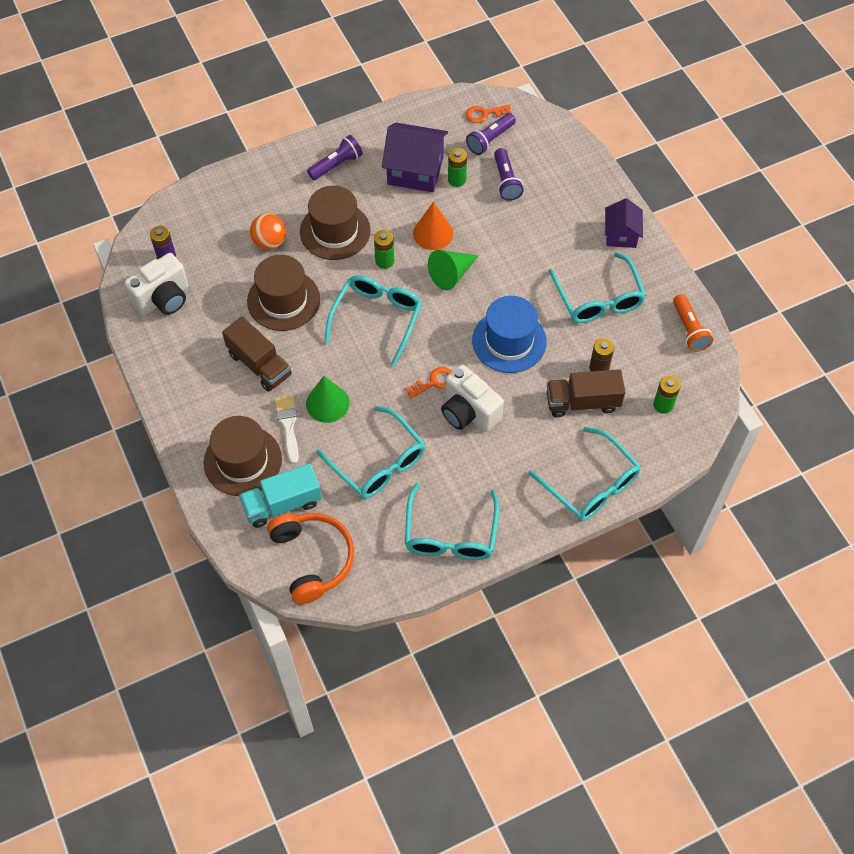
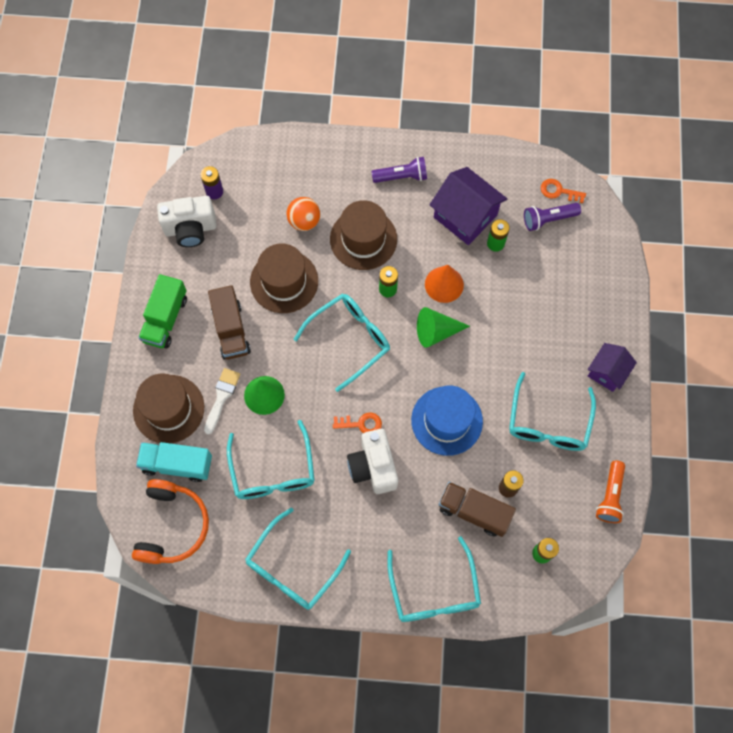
camera: 30 degrees right, 10 degrees up
(189, 386) = (165, 319): none -> green truck
(506, 181) = (537, 267): purple flashlight -> none

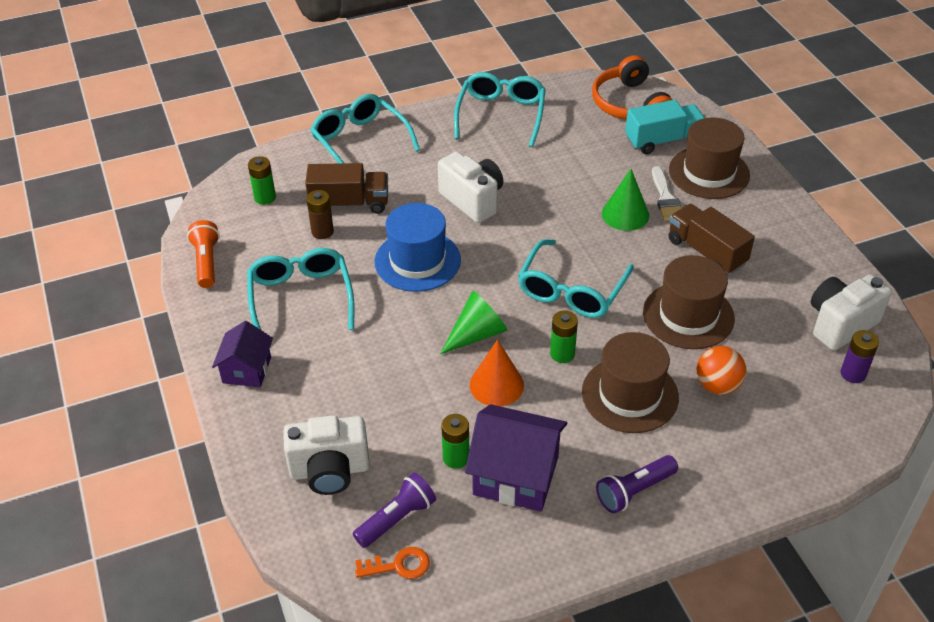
camera: 155 degrees right, 25 degrees down
(165, 319) = (782, 236): green truck -> none
(273, 472) = (568, 165): turquoise glasses -> none
(361, 424) = (508, 227): orange key -> none
(577, 268) = (330, 471): none -> white camera

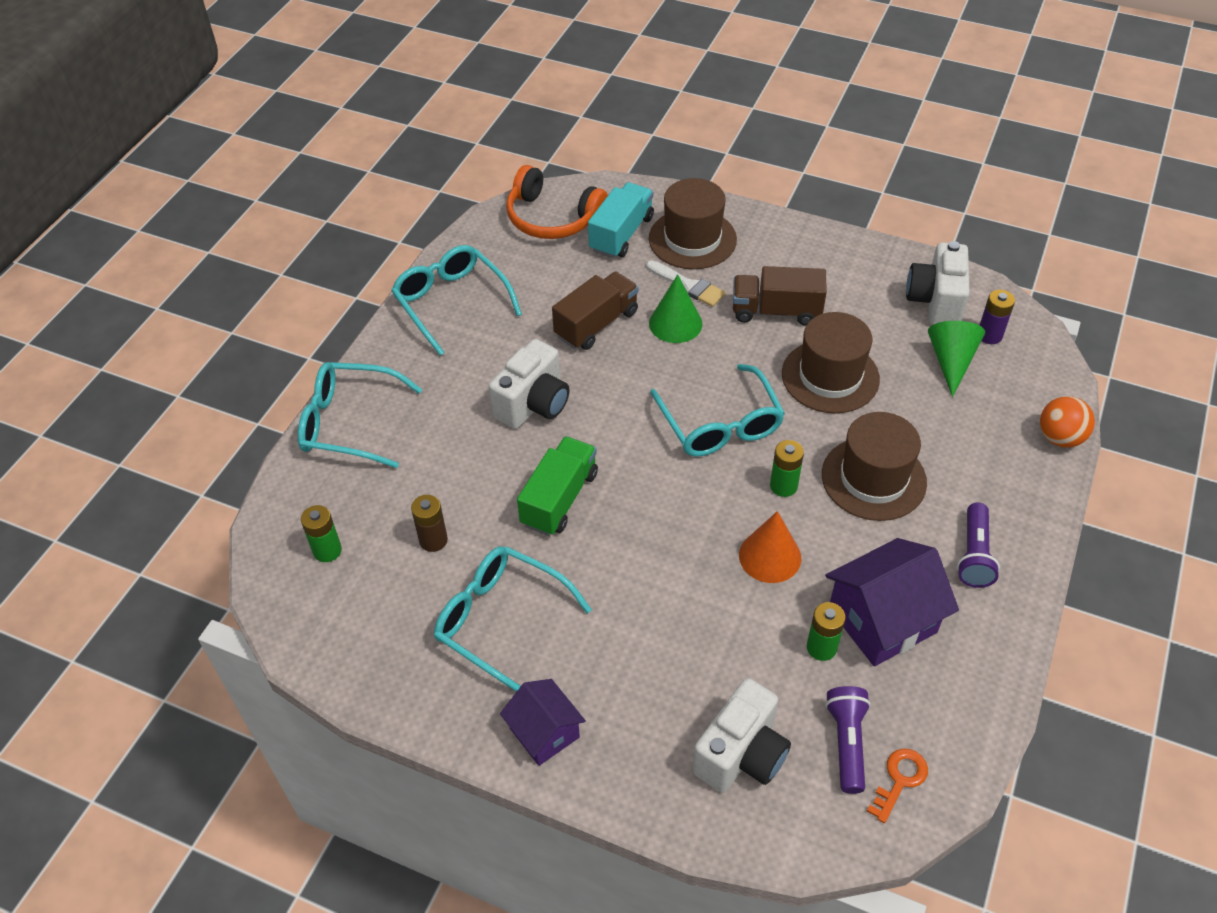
camera: 45 degrees left, 5 degrees up
(206, 262) = (356, 663): orange flashlight -> none
(349, 203) = (422, 492): brown truck -> brown truck (596, 324)
(417, 261) = (559, 499): blue hat -> green truck
(472, 200) = (533, 404): white camera -> white camera turned 120 degrees clockwise
(477, 334) = (697, 525): green cone -> green cone (951, 361)
(717, 385) = (920, 418): orange ball -> orange ball (1060, 438)

